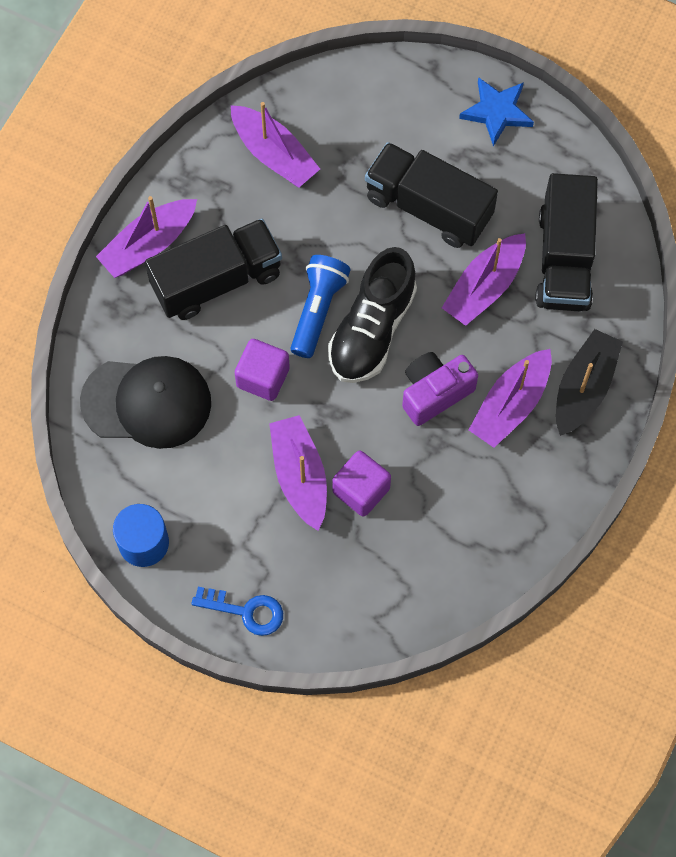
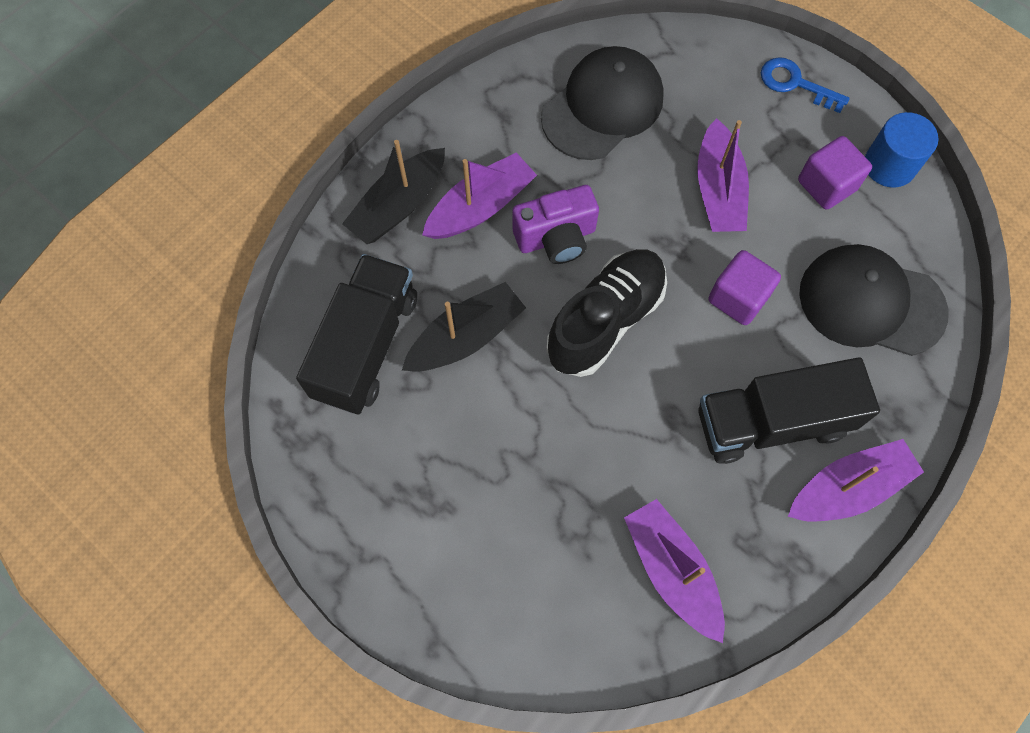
camera: 165 degrees left, 0 degrees up
(318, 310) = (660, 357): blue flashlight -> none
(361, 490) = (658, 162): purple cube -> purple cube (826, 185)
(428, 207) = (500, 449): black truck -> none
(428, 536) = (602, 107): none -> black cap
(484, 287) = (466, 337): purple boat -> black boat
(497, 112) = (375, 555): blue star -> none

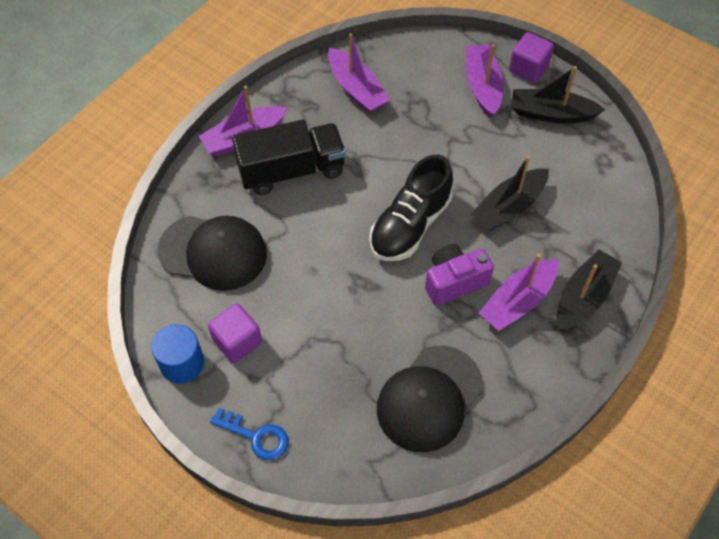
camera: 175 degrees right, 10 degrees down
(366, 346) = (578, 196): black truck -> none
(367, 493) = (551, 113): none -> black boat
(718, 190) = (327, 330): purple boat -> purple boat (482, 86)
(738, 298) = (313, 248): purple cube -> purple cube (528, 68)

